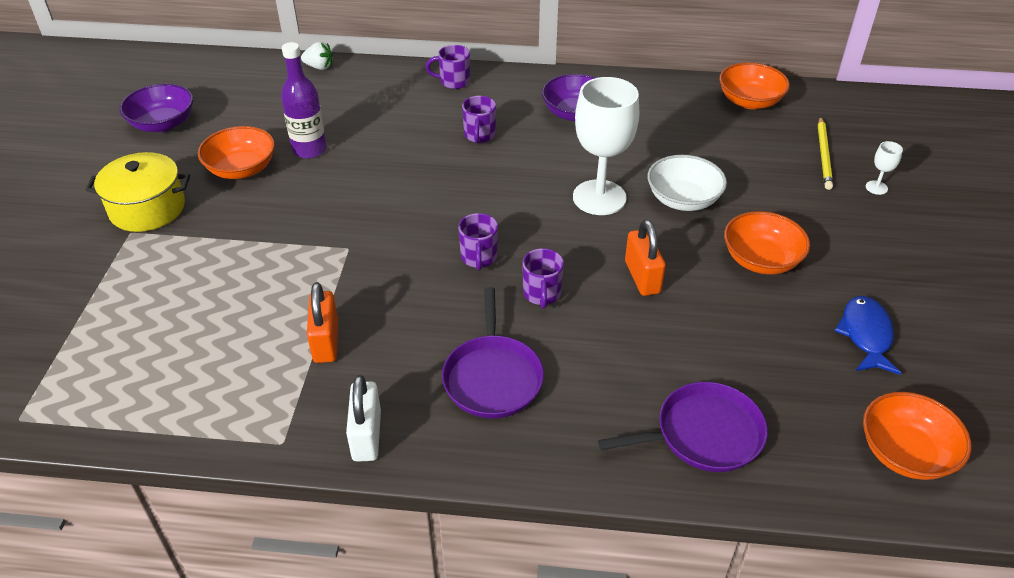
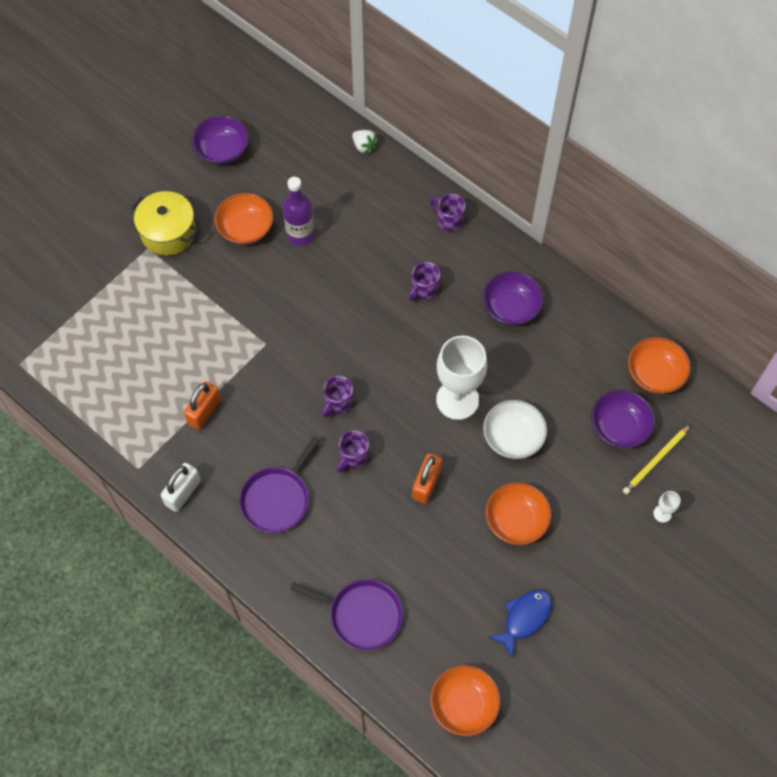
camera: 35 degrees right, 20 degrees up
(765, 148) = (619, 427): none -> purple bowl

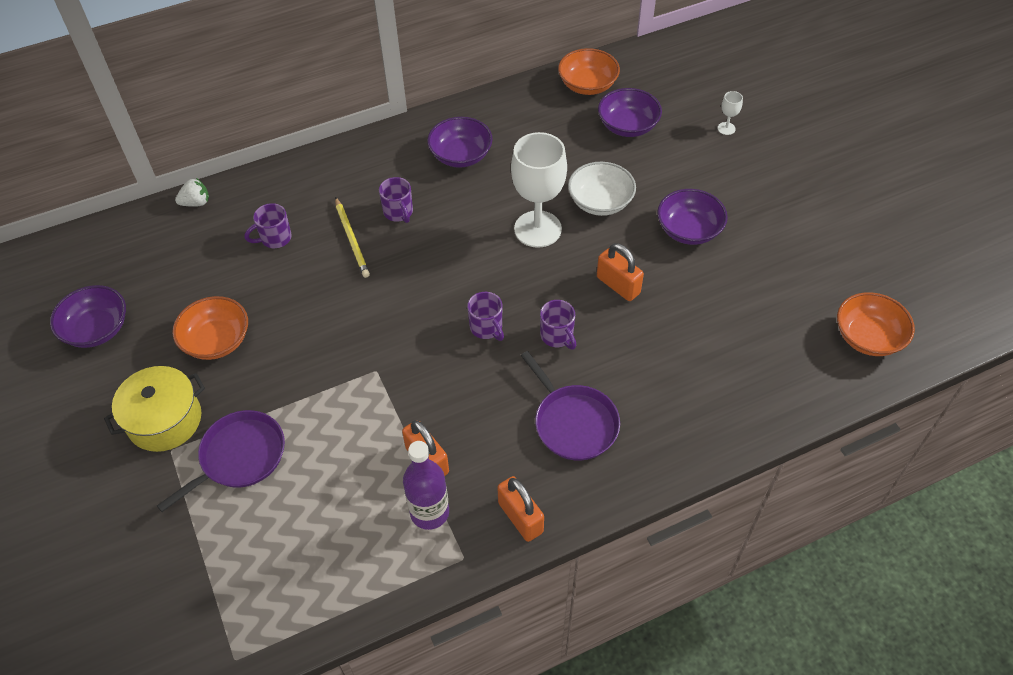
camera: 65 degrees left, 10 degrees down
(183, 492) = (520, 517): white padlock -> orange padlock
(300, 235) = (262, 293): purple bottle -> purple bottle (429, 512)
(362, 615) = (742, 390): purple pan -> purple pan (239, 457)
(449, 220) = (333, 166): purple mug -> purple mug (275, 238)
(516, 520) = (689, 230): orange bowl -> purple bowl
(524, 618) = (793, 259): blue fish -> none
(656, 460) = (673, 114): yellow pencil -> yellow pencil (352, 239)

